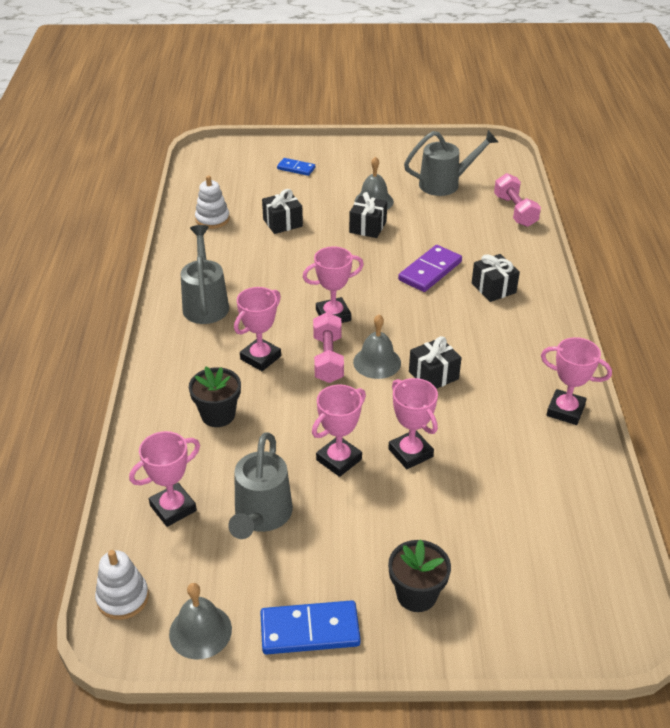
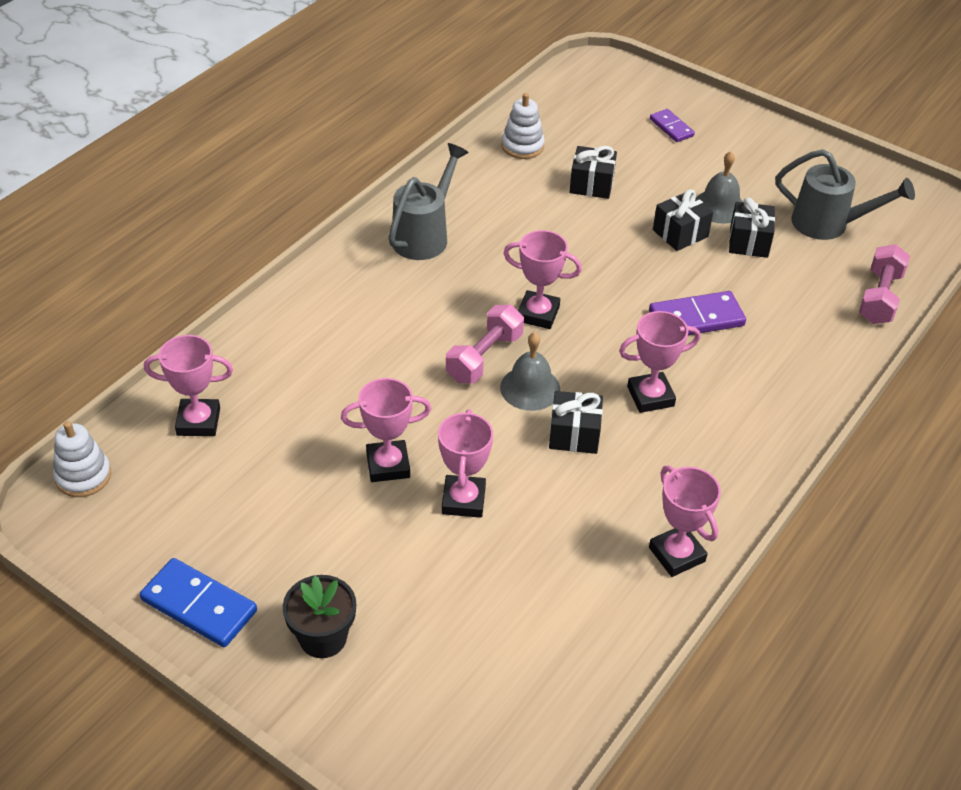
camera: 35 degrees right, 5 degrees up
(200, 631) = (113, 545): grey bell -> none
(218, 415) = (323, 356): black flower pot -> none
(260, 358) = (420, 320): pink trophy -> pink trophy (650, 396)
(261, 516) = (263, 476): grey watering can -> none
(296, 168) = (671, 127): blue domino -> purple domino
(493, 288) = (749, 375): black gift -> black gift (749, 242)

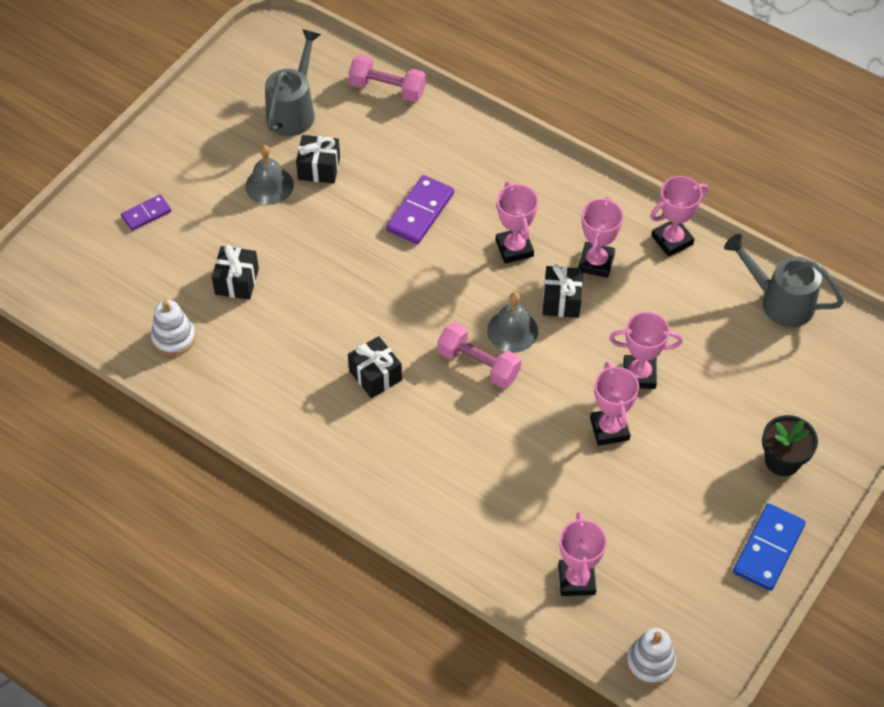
camera: 90 degrees left, 10 degrees up
(424, 235) = (316, 417): grey watering can -> grey watering can (780, 301)
(538, 314) = (421, 325): pink trophy -> pink trophy (596, 262)
(680, 233) = (308, 217): black gift -> black gift (375, 375)
(696, 319) = (420, 212): purple domino -> purple domino turned 45 degrees clockwise

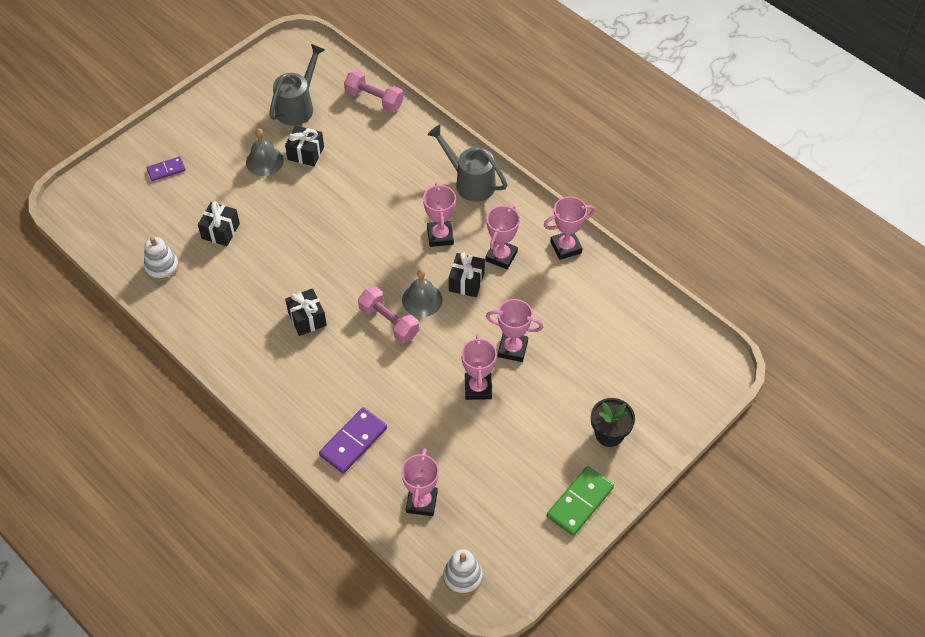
camera: 10 degrees right, 0 degrees up
(420, 212) = (374, 198): purple domino -> purple domino (353, 442)
(768, 549) = (579, 502): blue domino -> green domino
(780, 301) = (639, 308): grey watering can -> grey watering can (470, 182)

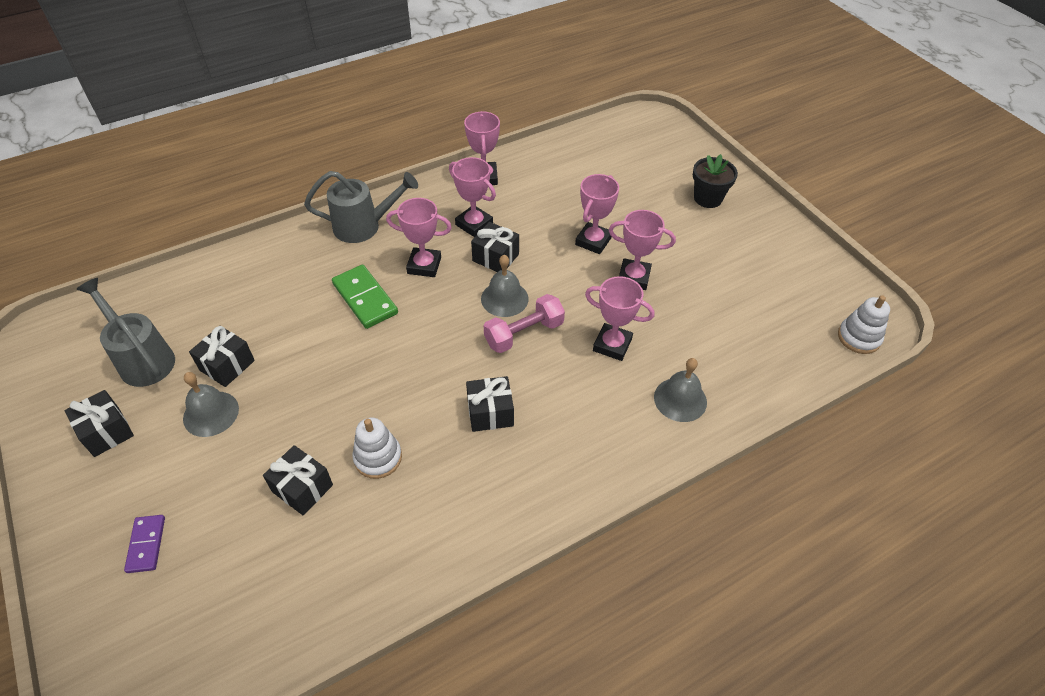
camera: 75 degrees left, 5 degrees down
(162, 267) = (329, 580): white stacking toy -> white stacking toy (378, 458)
(237, 115) = (107, 432): none -> black gift
(353, 442) = (680, 399): purple domino -> grey bell
(374, 99) = (187, 281): pink dumbbell -> none
(421, 502) = (767, 353): pink trophy -> pink trophy (612, 345)
(470, 182) = (364, 226): grey watering can -> grey watering can turned 150 degrees counterclockwise
(579, 502) = (779, 234): green domino -> green domino (365, 299)

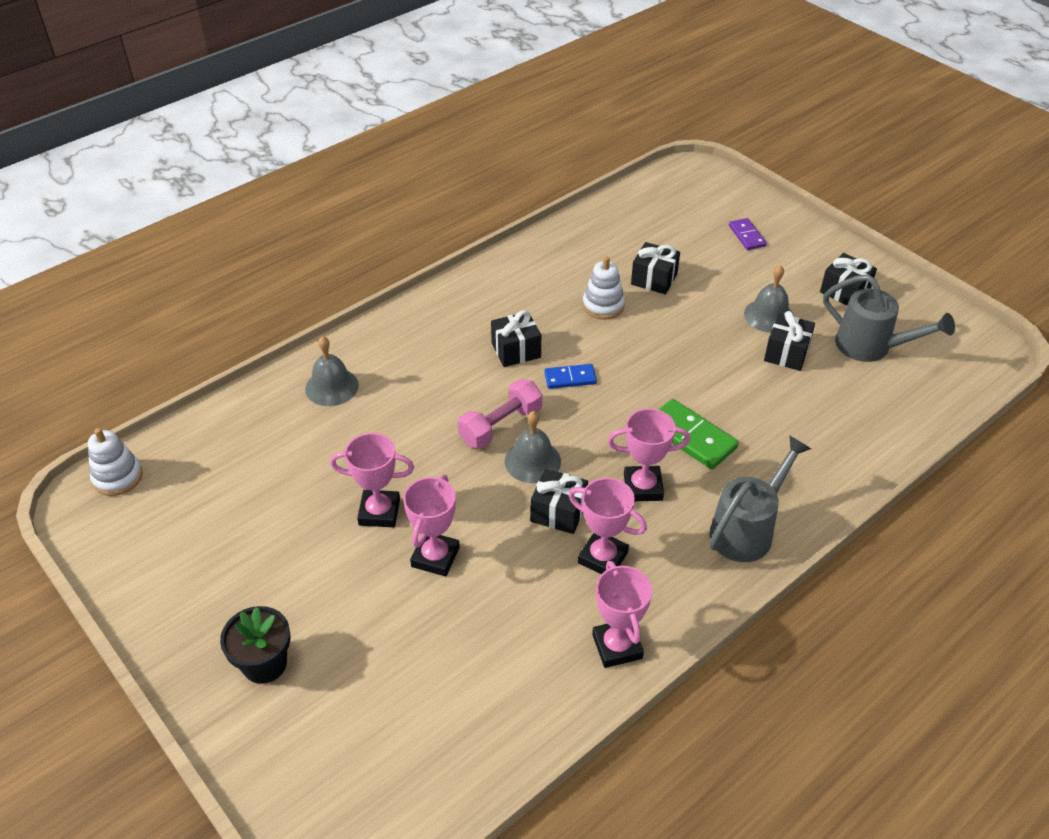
camera: 170 degrees right, 5 degrees down
(364, 226) = (747, 530): grey watering can -> grey watering can turned 150 degrees clockwise
(446, 371) = (570, 378): none -> blue domino
(612, 345) = (402, 428): pink trophy -> none

